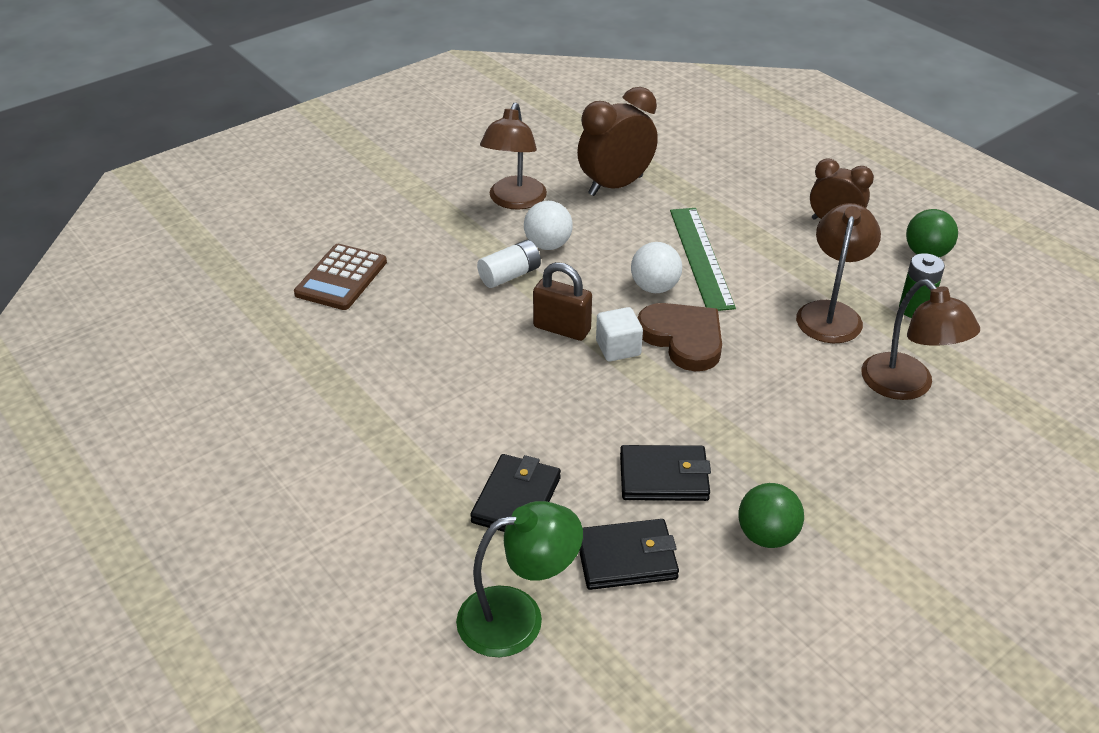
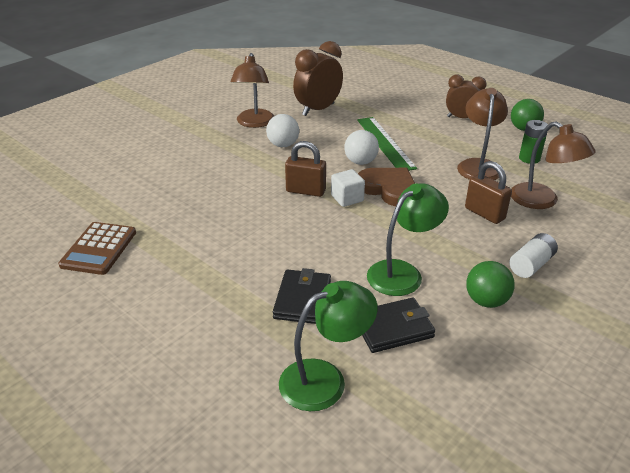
camera: 10 degrees left, 5 degrees down
(341, 278) = (144, 176): brown calculator -> brown calculator (99, 249)
(510, 275) = (262, 164): white battery -> white battery (531, 264)
(663, 477) = (402, 272): black wallet -> green lamp
(812, 397) = (484, 213): none -> brown padlock

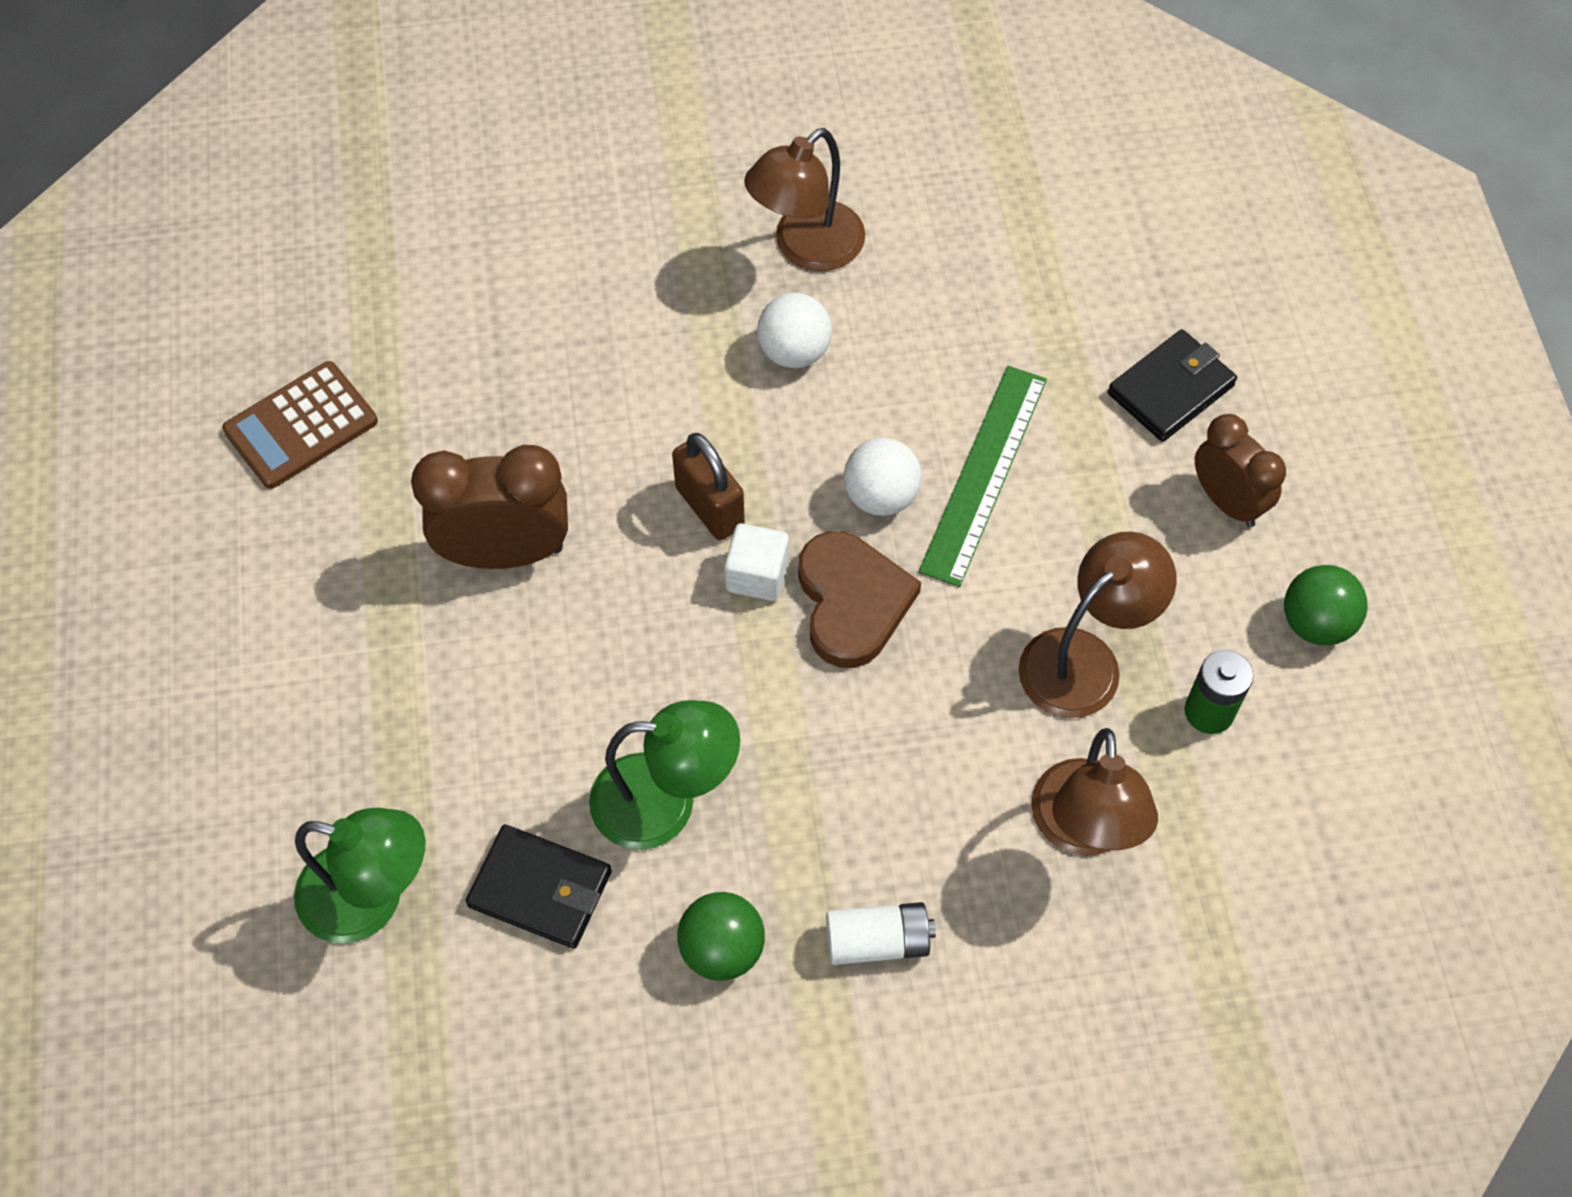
camera: 40 degrees right, 25 degrees up
(302, 299) = (475, 742): black wallet -> black wallet (1171, 389)
(318, 110) = (966, 282): brown clock -> brown clock (505, 553)
(484, 213) = (943, 781): brown padlock -> none

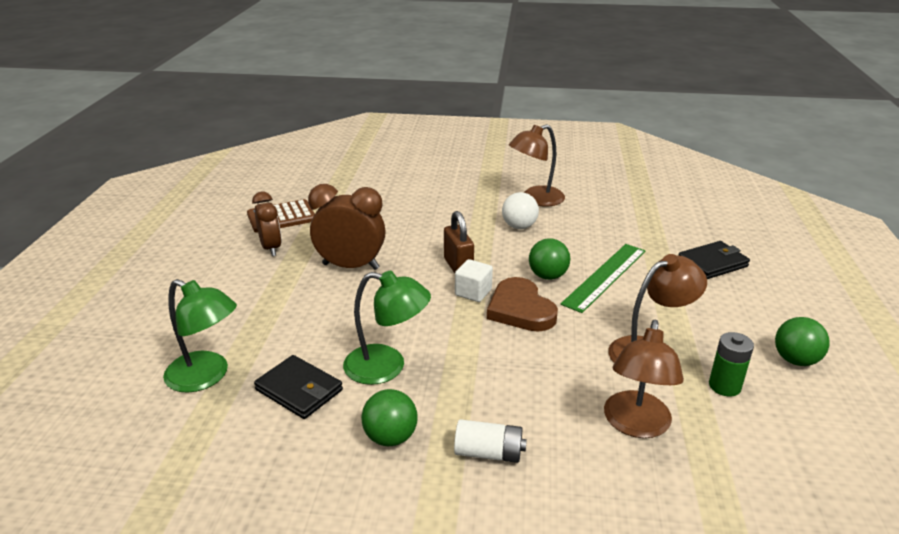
camera: 15 degrees right, 30 degrees down
(852, 602) = (520, 309): brown heart -> brown heart turned 150 degrees clockwise
(880, 496) = (547, 276): white ball -> green ball
(1227, 502) = (741, 305): brown clock -> brown clock (271, 248)

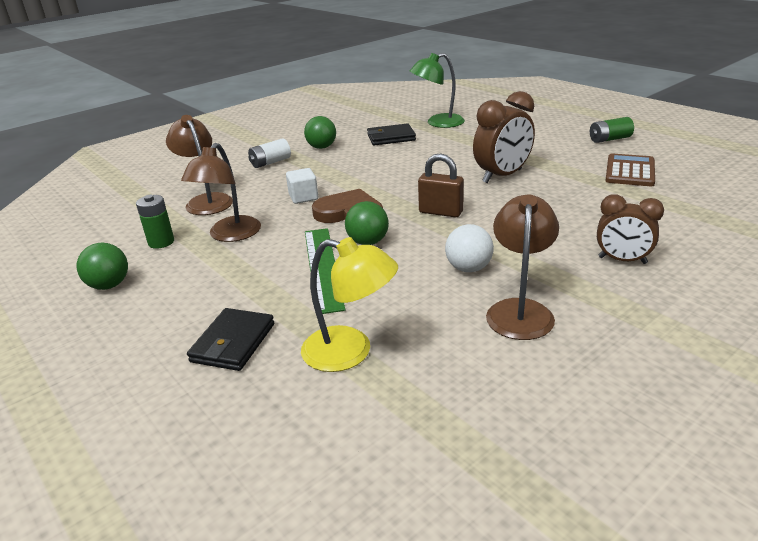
camera: 135 degrees right, 0 degrees up
(198, 244) = (609, 139): none -> green battery
(271, 248) = (571, 158): brown clock -> brown clock (622, 260)
(387, 367) = (371, 159): green lamp -> none
(473, 292) = (397, 205): white cube -> white cube (303, 197)
(647, 227) = (350, 352): none -> yellow lamp

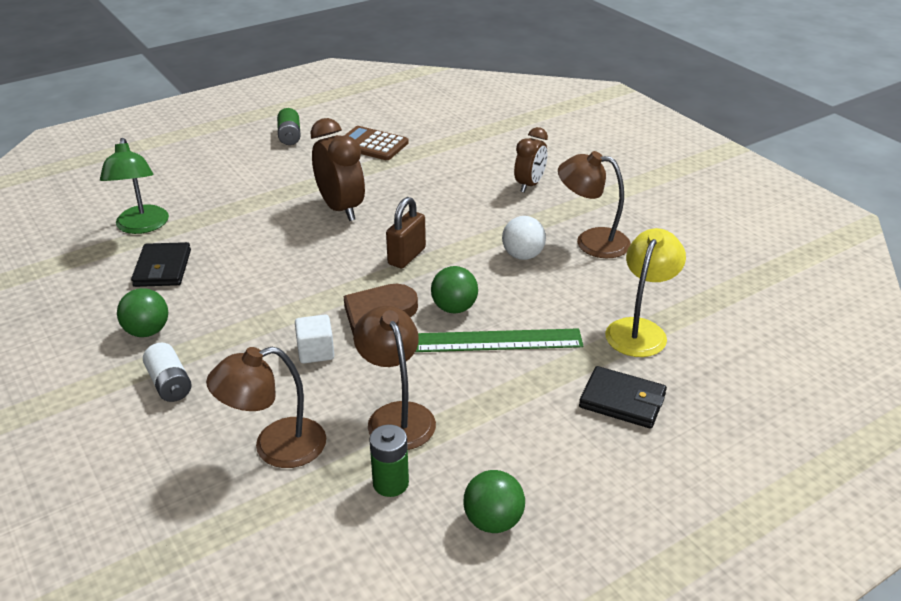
camera: 85 degrees left, 5 degrees up
(230, 235) = (396, 416): brown lamp -> brown lamp turned 135 degrees counterclockwise

